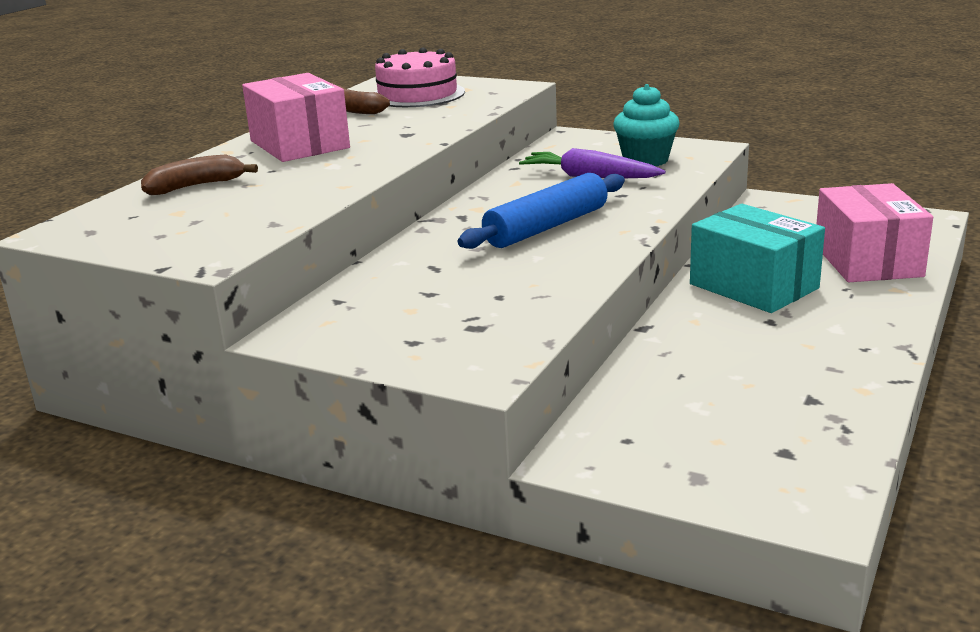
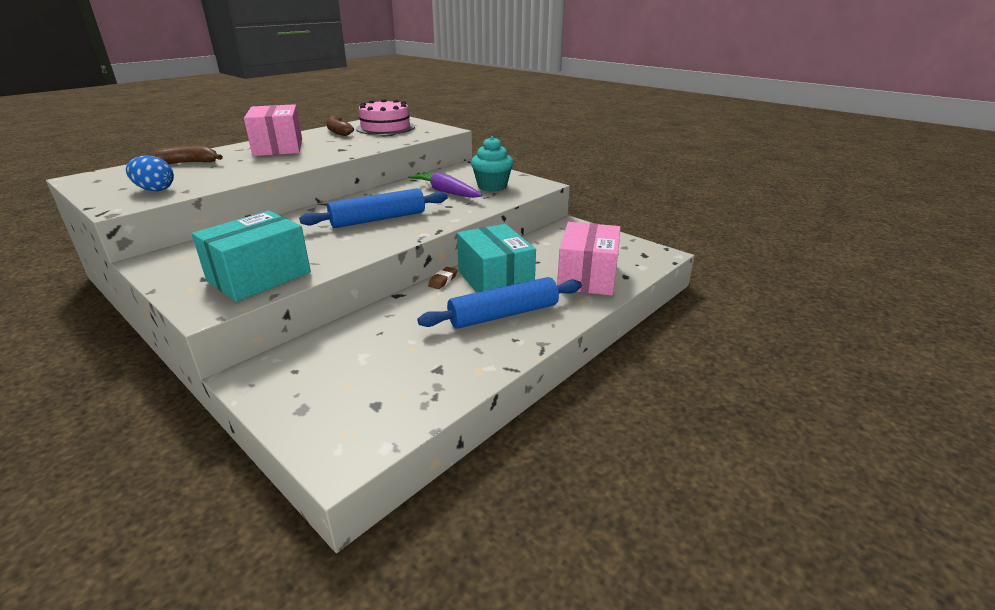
camera: 15 degrees right, 5 degrees up
(221, 229) = (155, 190): none -> blue egg
(492, 325) = (259, 277): none -> turquoise box
(683, 299) = (443, 280): none -> brown eraser
(816, 323) = (503, 314): none -> blue rolling pin

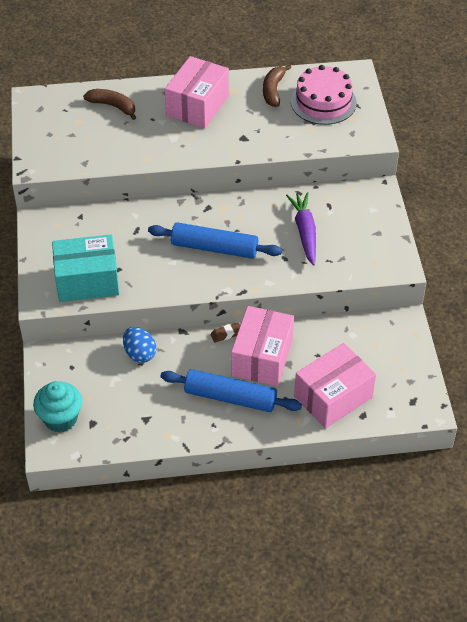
camera: 40 degrees right, 20 degrees up
(155, 190) = (67, 150): blue egg -> blue egg (140, 353)
(492, 186) = (353, 245): turquoise cupcake -> turquoise cupcake (60, 418)
(495, 280) = (262, 357): turquoise box -> pink box

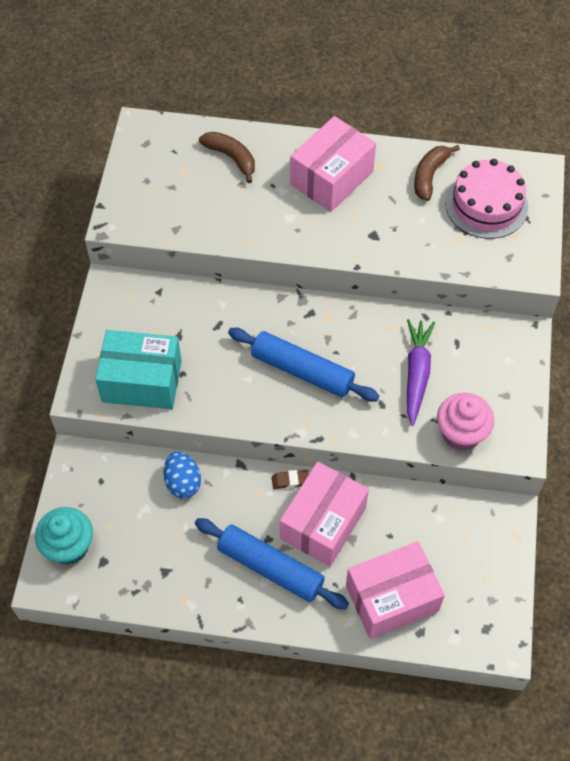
camera: 15 degrees right, 10 degrees up
(352, 265) = (461, 433): none -> pink cupcake

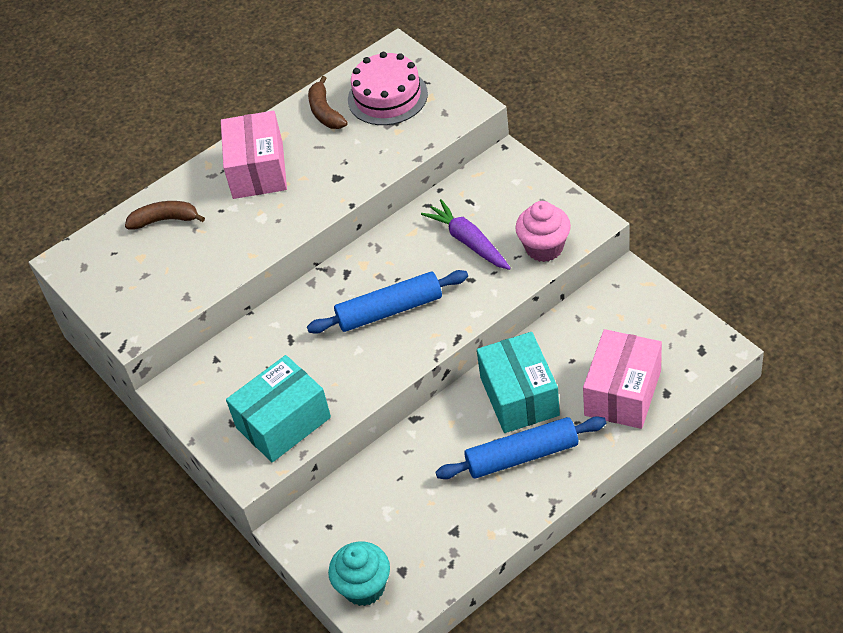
camera: 40 degrees left, 10 degrees down
(183, 482) = (390, 468): blue egg -> none
(290, 480) = (463, 394): brown eraser -> none
(323, 523) = (519, 396): pink box -> turquoise box

